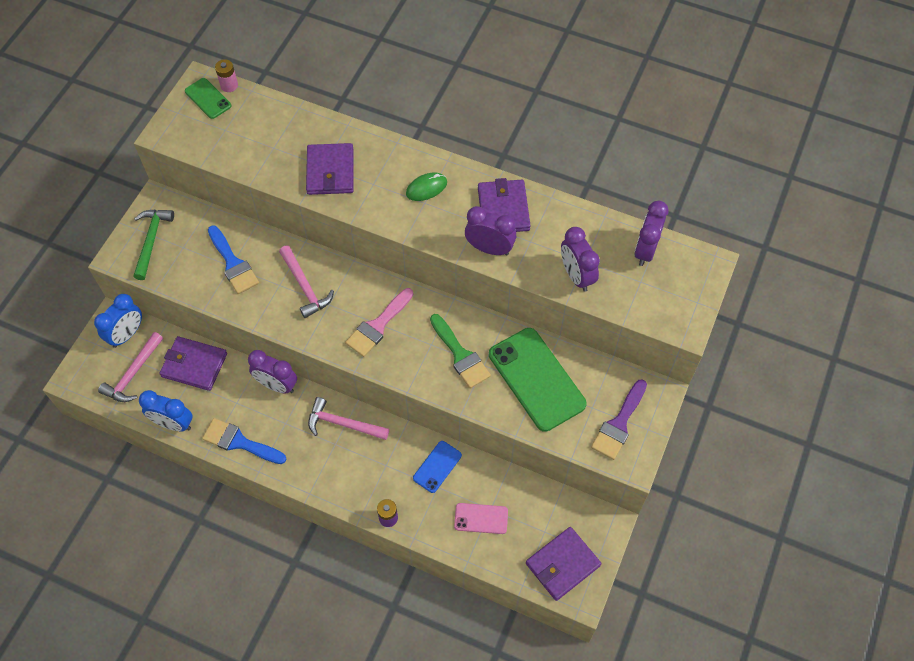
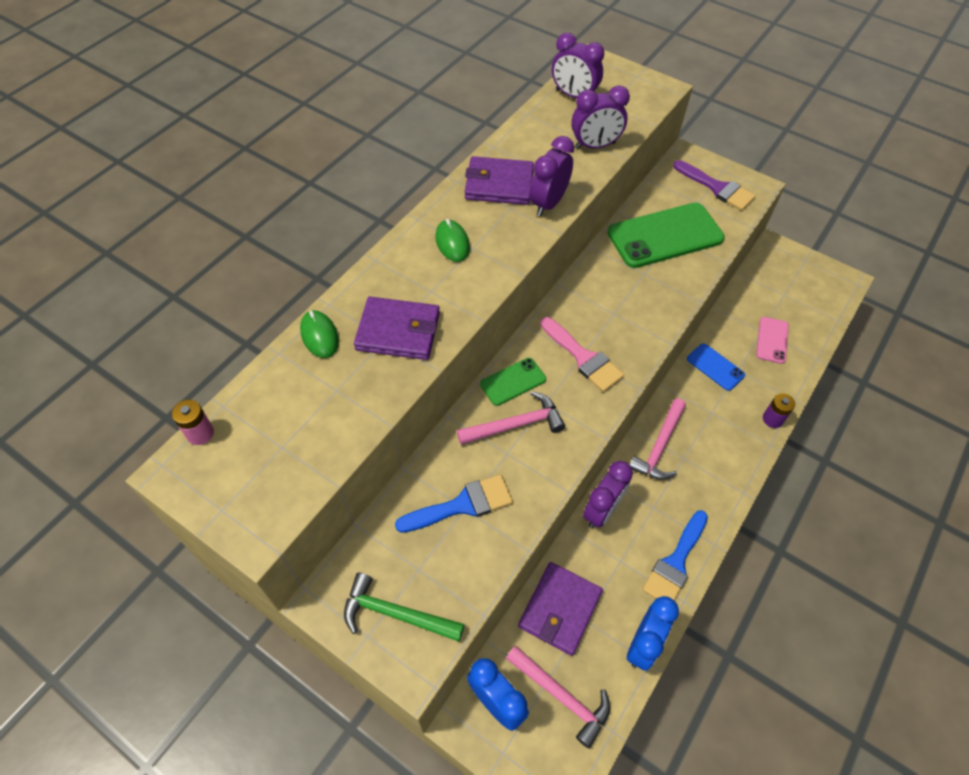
camera: 80 degrees left, 5 degrees down
(208, 98) = (213, 464): green phone -> green phone (513, 382)
(317, 126) = (319, 336): none -> green mouse
(460, 355) = (630, 290): green brush -> none
(562, 564) = (816, 287): purple wallet -> none

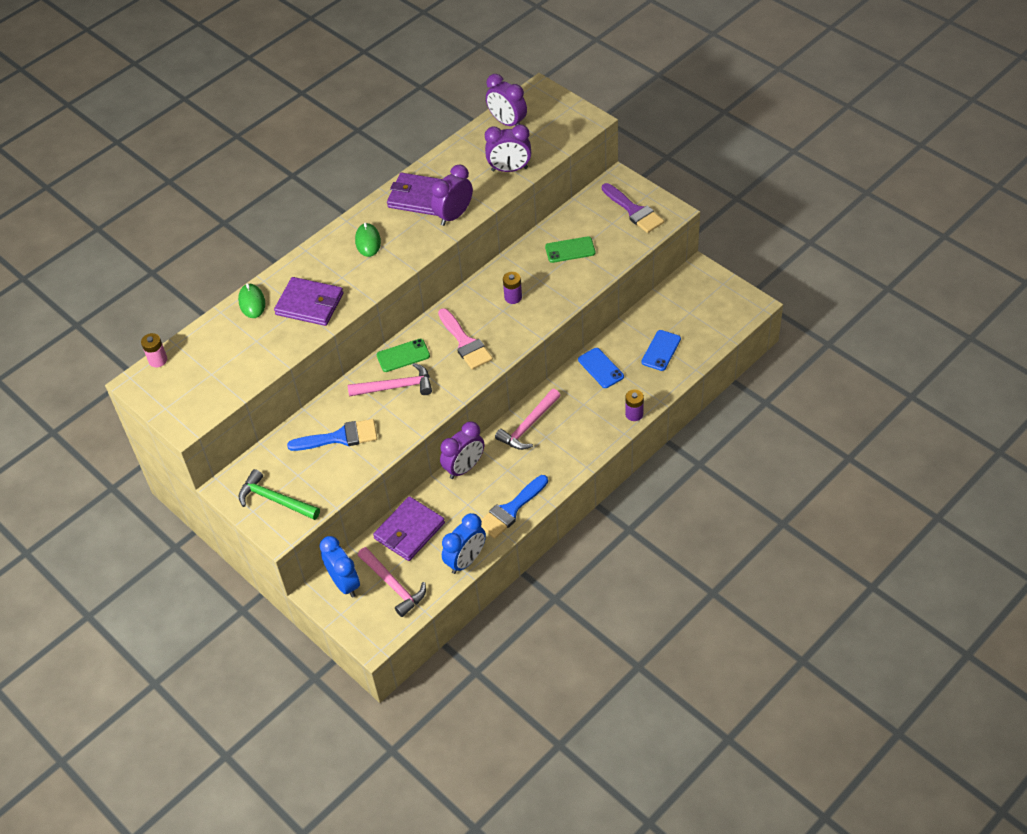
camera: 15 degrees right, 5 degrees down
(621, 296) = (513, 297): none -> purple battery
(665, 236) = (570, 250): green phone -> green phone, size x0.50
(772, 340) = (661, 350): pink phone -> blue phone

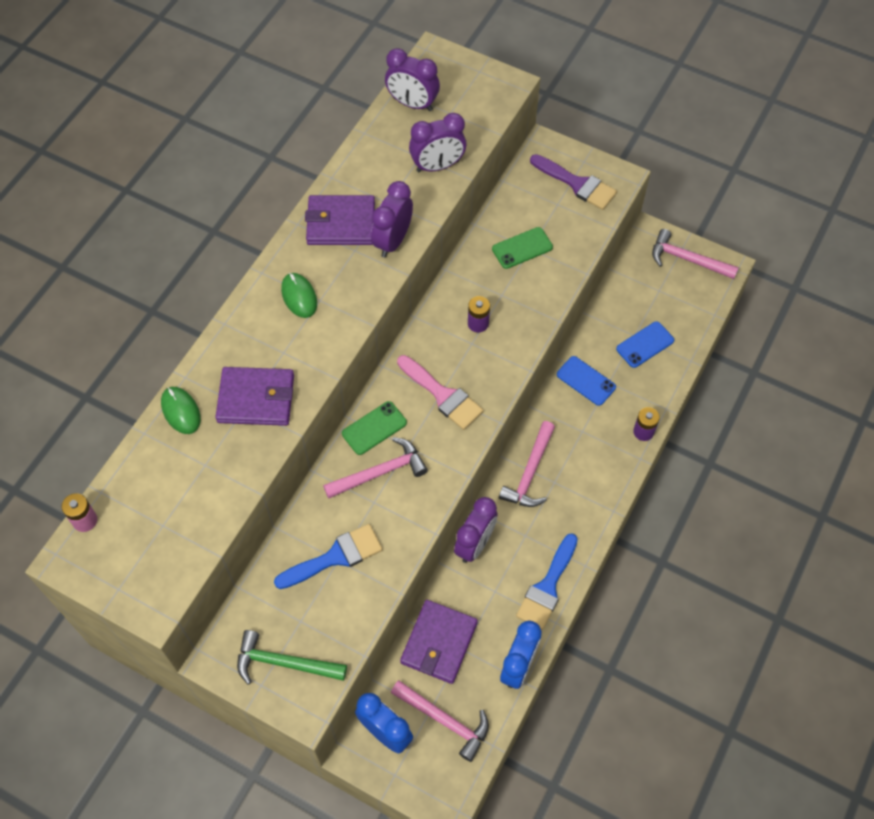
camera: 20 degrees left, 10 degrees up
(661, 350) = (645, 344): blue phone -> blue phone turned 45 degrees clockwise
(723, 293) = (687, 259): none -> pink hammer

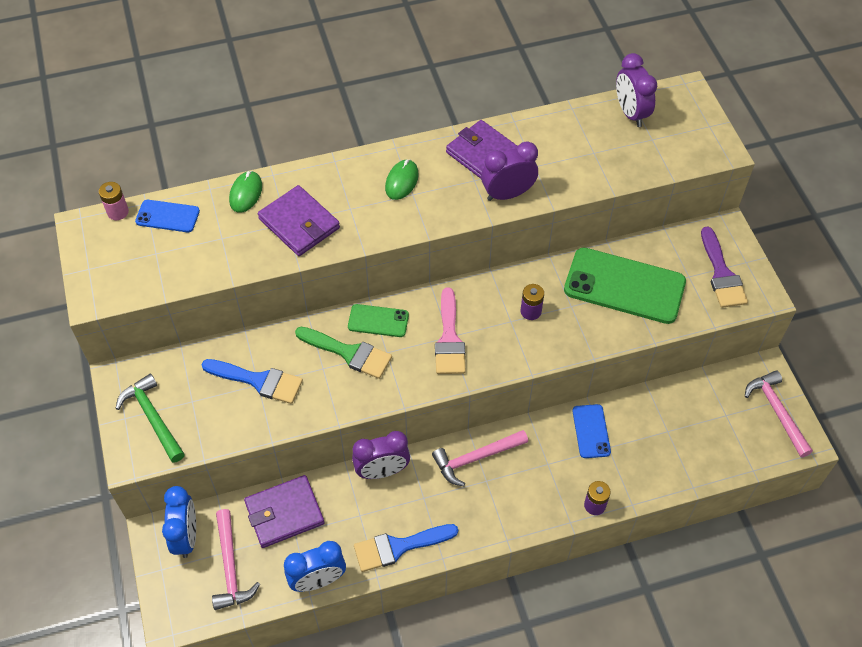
camera: 45 degrees right, 5 degrees down
(380, 472) = (349, 353): pink hammer -> green brush
(437, 166) = (599, 168): purple clock -> none
(522, 248) = (624, 286): green phone -> green phone, size x2.00
(645, 344) = (668, 444): blue phone -> blue phone (167, 216)

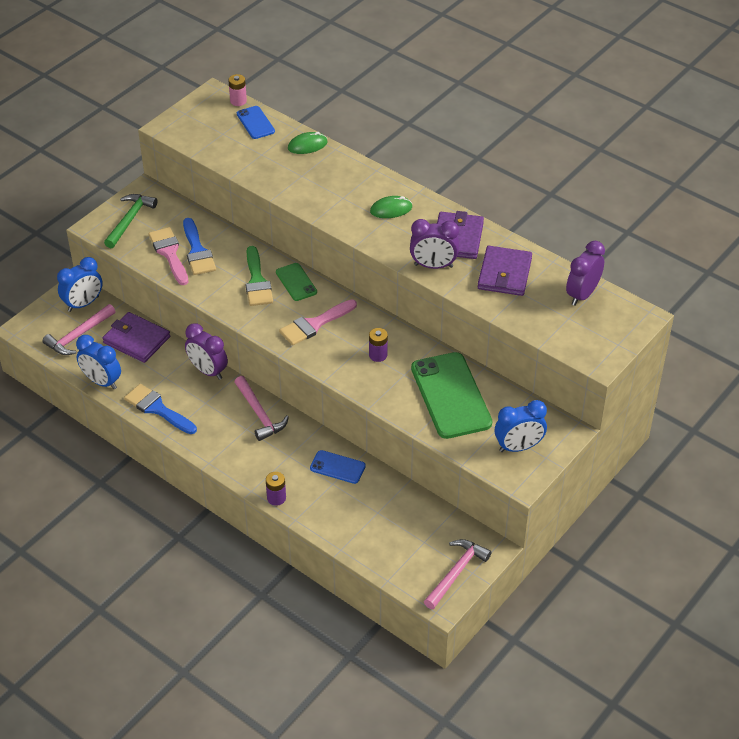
camera: 55 degrees right, 10 degrees down
(238, 408) = (169, 253): none -> pink brush
(299, 223) = (307, 181): purple wallet -> purple wallet (504, 274)
(475, 458) = (259, 414): pink hammer -> pink hammer turned 150 degrees counterclockwise
(507, 194) = (433, 266): purple clock -> purple clock turned 150 degrees clockwise
(591, 431) = (337, 467): blue phone -> blue phone turned 60 degrees clockwise
(721, 274) = (518, 447): purple brush -> blue clock

